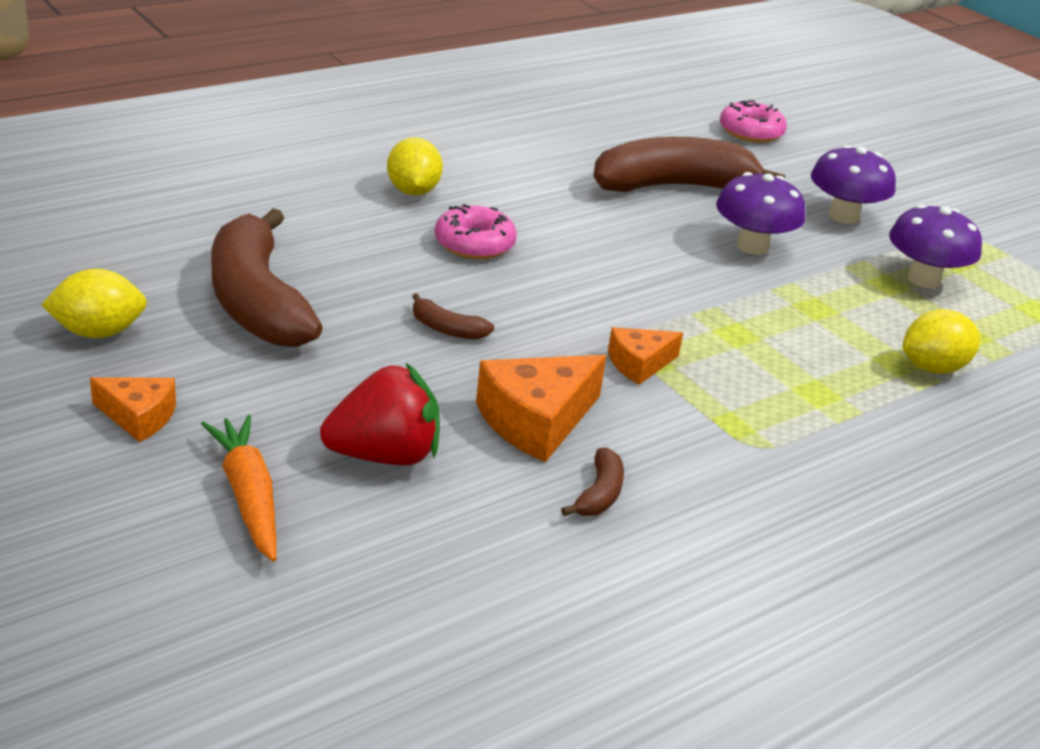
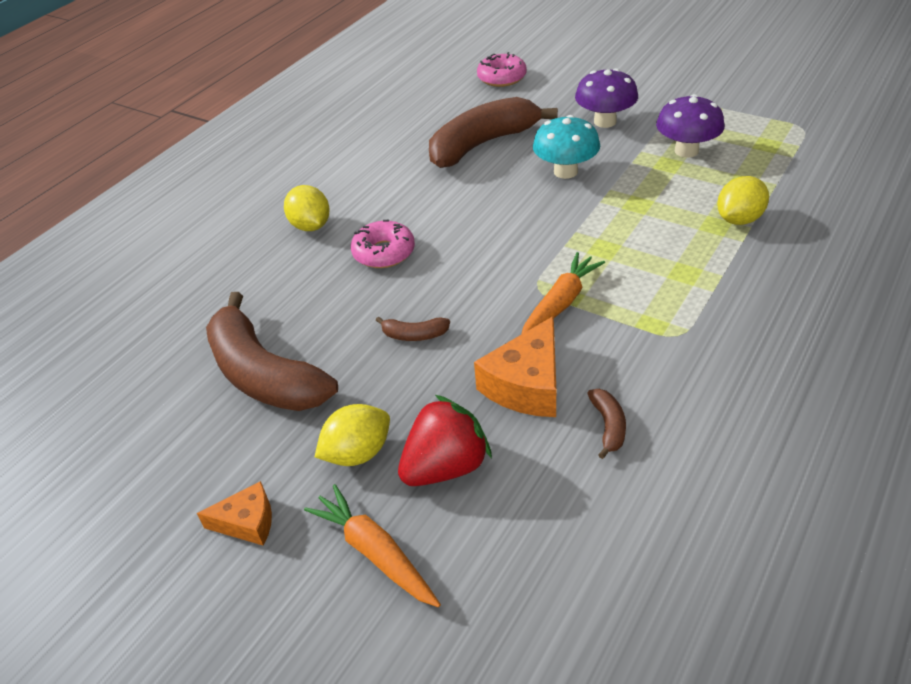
camera: 15 degrees left, 10 degrees up
(98, 332) = (165, 460): yellow lemon -> yellow lemon (358, 453)
(639, 364) = (560, 303): orange cheese -> orange carrot
(752, 246) = (565, 171): purple mushroom -> turquoise mushroom

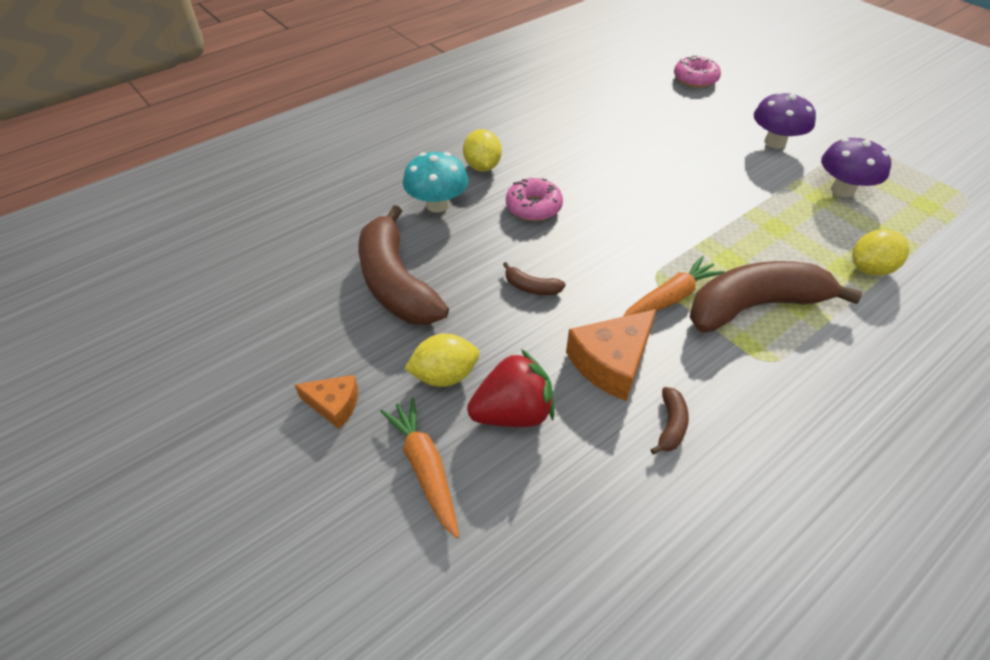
camera: 15 degrees right, 5 degrees up
(482, 144) = (655, 134): brown banana -> brown banana (754, 306)
(565, 171) = (721, 179): turquoise mushroom -> turquoise mushroom (437, 205)

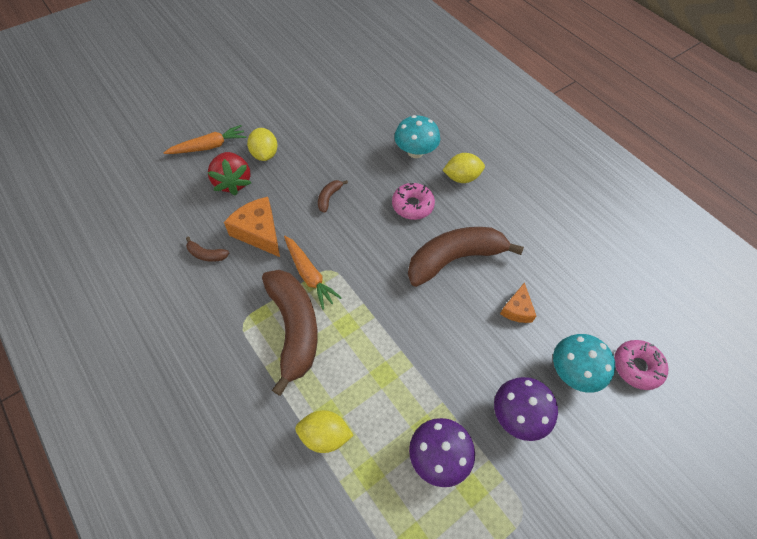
camera: 90 degrees right, 10 degrees up
(334, 405) = (255, 112): orange cheese -> orange cheese (517, 309)
(396, 283) = (340, 133): brown banana -> brown banana (454, 259)
(715, 110) = (573, 372): none -> turquoise mushroom
(870, 269) = (325, 436): yellow lemon -> yellow lemon turned 60 degrees counterclockwise

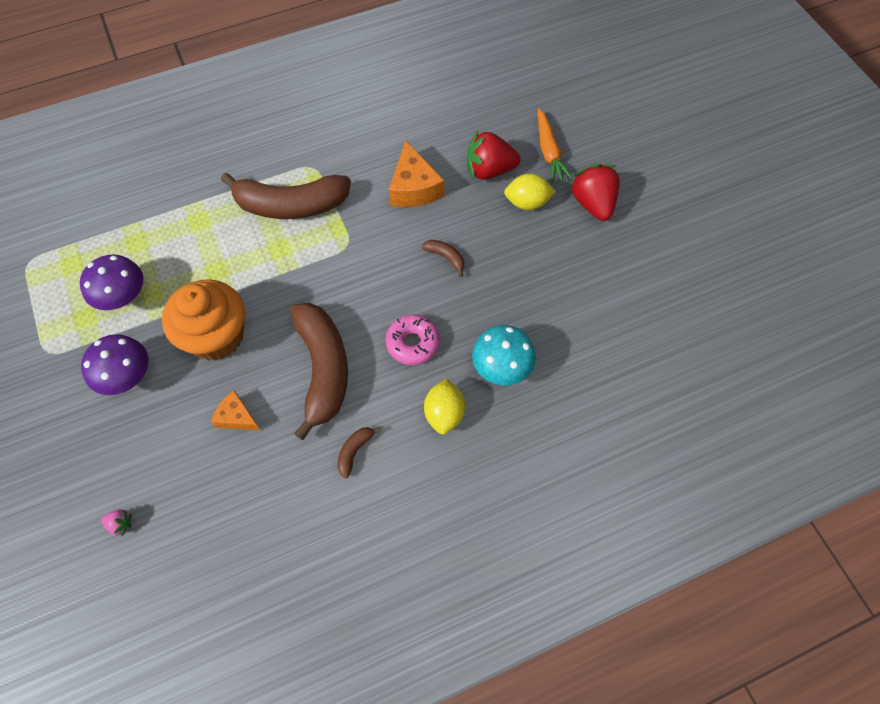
camera: 105 degrees right, 5 degrees up
(206, 254) = (398, 144): brown banana -> brown banana (354, 451)
(259, 232) = (414, 188): orange cheese -> orange cheese turned 105 degrees clockwise
(260, 116) = (593, 204): none -> red strawberry
(309, 275) = (347, 225): orange carrot -> none
(325, 436) = (181, 215): yellow lemon -> none
(452, 350) = (216, 336): none -> orange cupcake
(573, 372) = (145, 449): turquoise mushroom -> none
(637, 367) = (120, 524): pink donut -> pink strawberry

